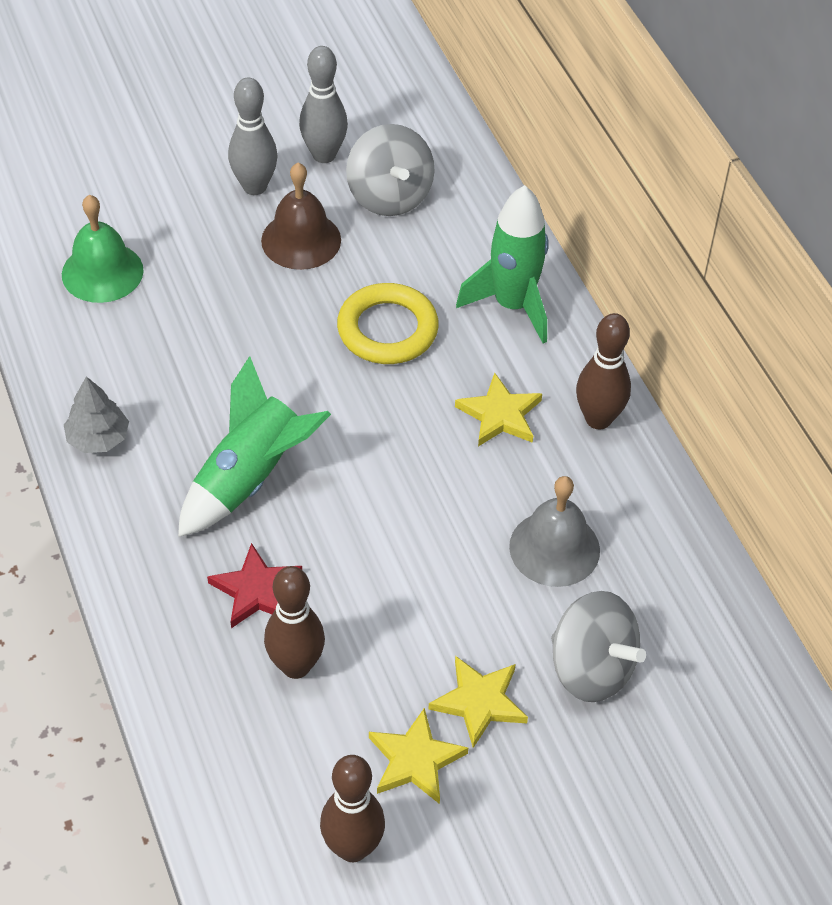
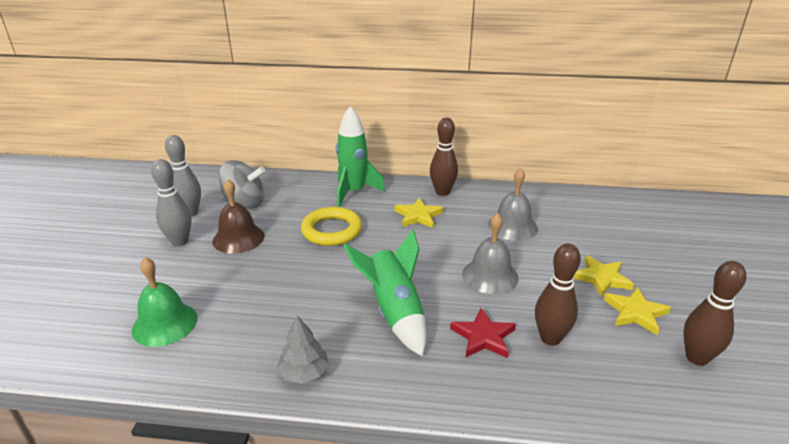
camera: 60 degrees left, 20 degrees down
(396, 558) = (490, 276): none -> grey bell
(591, 669) = (592, 238): grey spinning top -> none

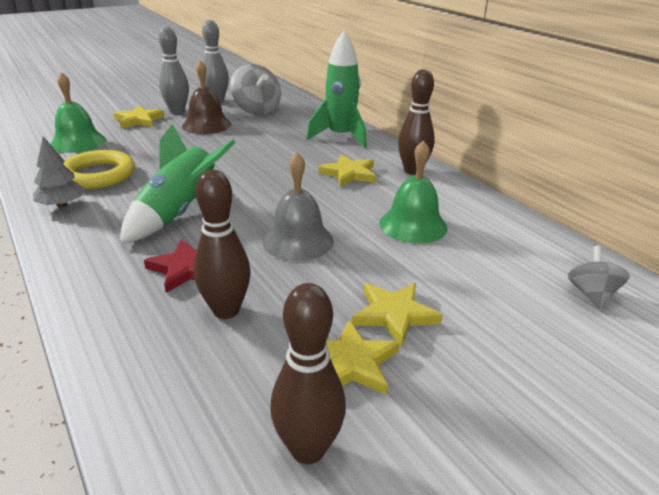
camera: 50 degrees right, 0 degrees up
(166, 270) = (139, 120): none -> yellow star
(331, 230) = (266, 149): yellow ring -> yellow ring (98, 175)
(512, 226) = (413, 225): grey bell -> green bell
(627, 212) = (591, 294): none -> grey spinning top

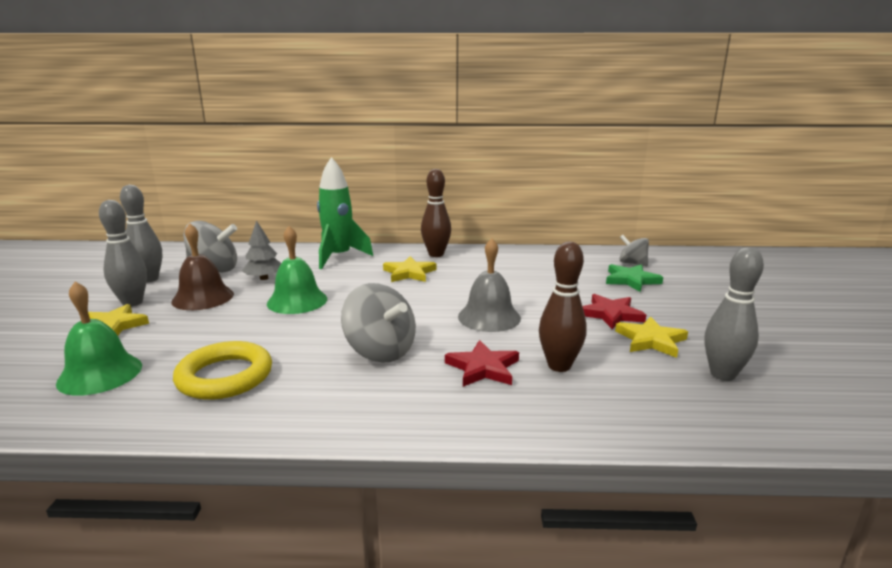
camera: 55 degrees left, 10 degrees down
(62, 205) = (268, 410): grey tree -> grey tree (264, 278)
(179, 213) = (380, 351): green rocket -> grey spinning top
(308, 449) = (722, 374): brown bowling pin -> grey bowling pin
(394, 315) = (611, 314): yellow star -> red star
(413, 225) = (512, 277): green bell -> green bell (297, 301)
(527, 307) = (631, 280): none -> green star

